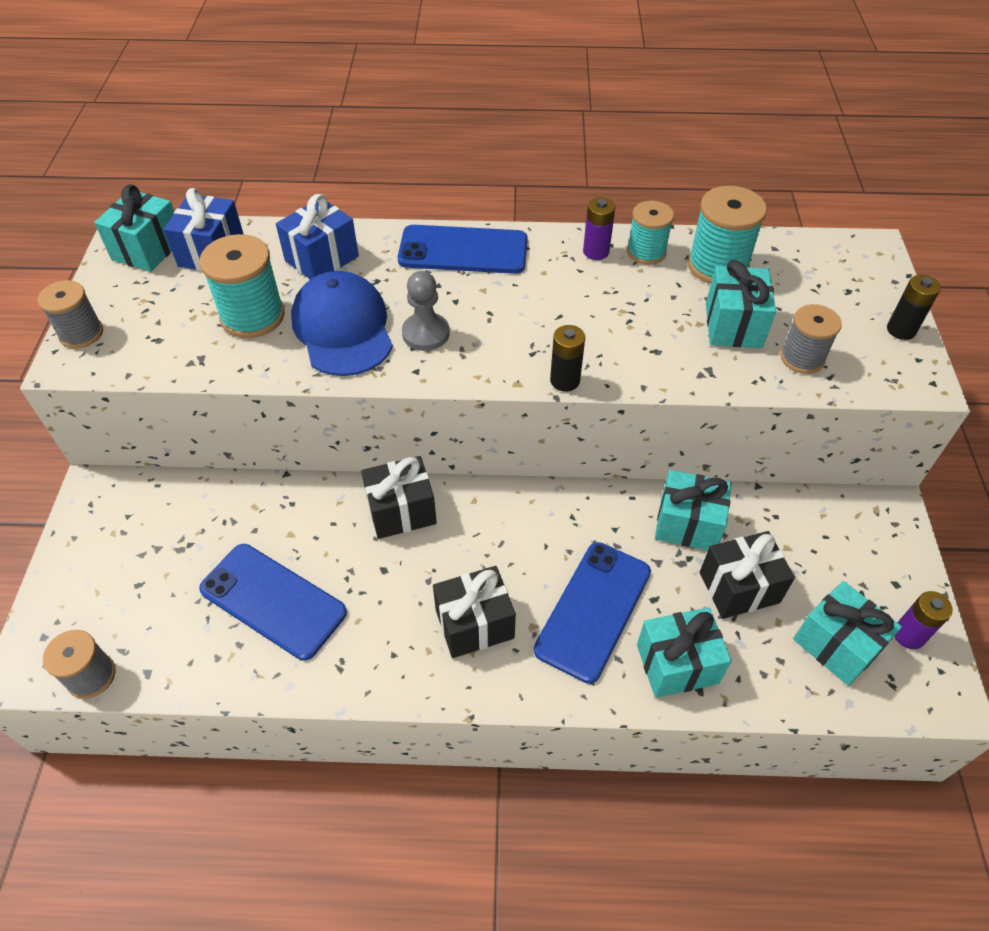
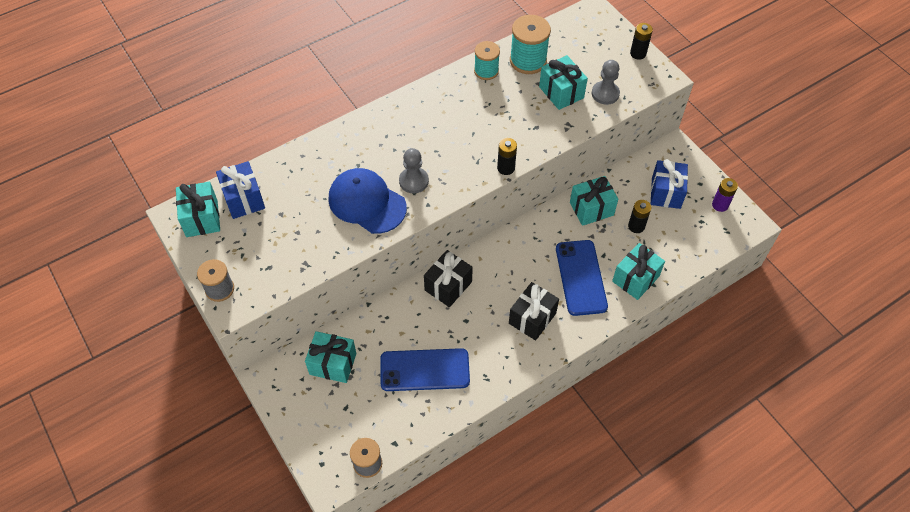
camera: 35 degrees left, 5 degrees up
(252, 316) = (309, 223): turquoise spool -> none
(322, 258) = (314, 168): blue gift -> blue gift (666, 193)
(463, 250) = (389, 121): blue phone -> none
(596, 251) = (460, 84): purple battery -> none
(739, 587) = (636, 226): black gift -> black battery
(802, 358) = (605, 94): grey spool -> grey pawn
(836, 644) = (694, 227): turquoise gift -> turquoise gift (333, 364)

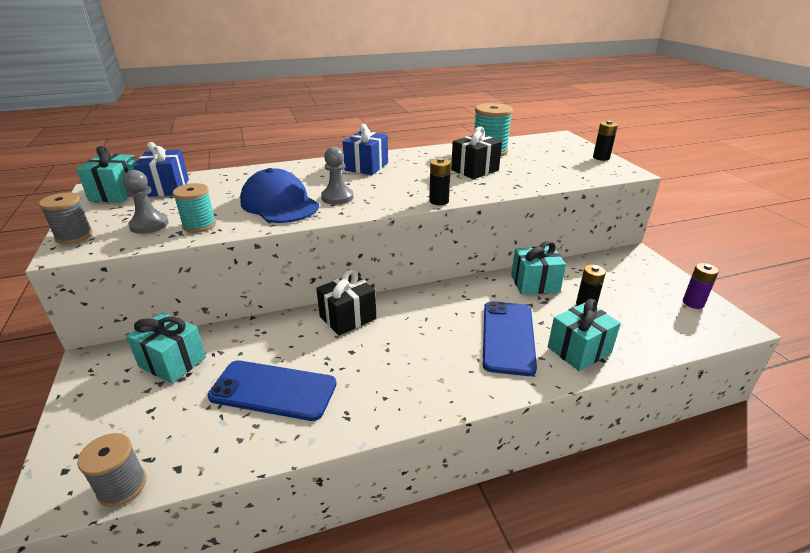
camera: 15 degrees right, 25 degrees down
(486, 71) = (447, 152): turquoise spool -> turquoise spool (199, 225)
(532, 318) = (434, 364): black gift -> black gift (475, 170)
(561, 92) = (516, 168): turquoise gift -> none
(605, 94) = (562, 173): grey pawn -> grey pawn (149, 225)
(666, 193) = (625, 284): blue gift -> blue gift (366, 166)

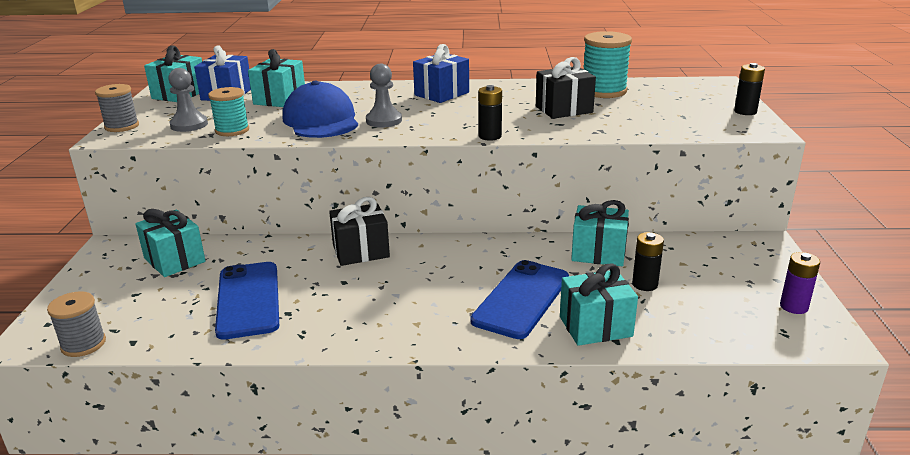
camera: 20 degrees right, 5 degrees down
(224, 187) = (280, 99): none -> turquoise gift
(273, 390) = (248, 300): blue phone -> blue phone turned 45 degrees clockwise

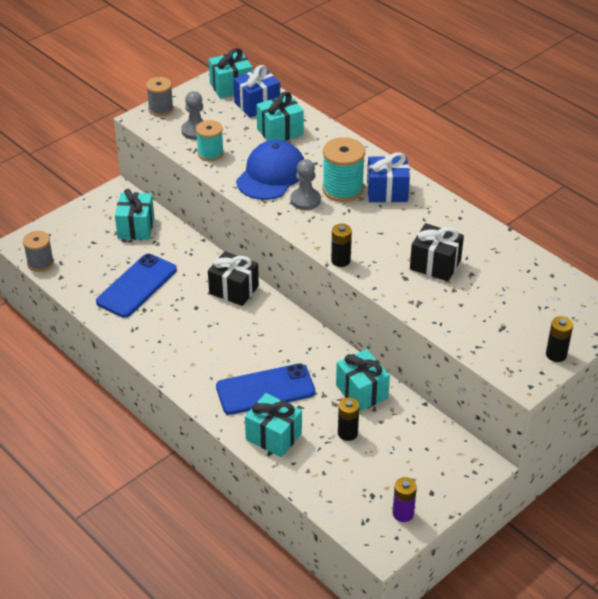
camera: 45 degrees right, 15 degrees up
(603, 91) = (503, 262): turquoise spool -> turquoise spool (342, 189)

